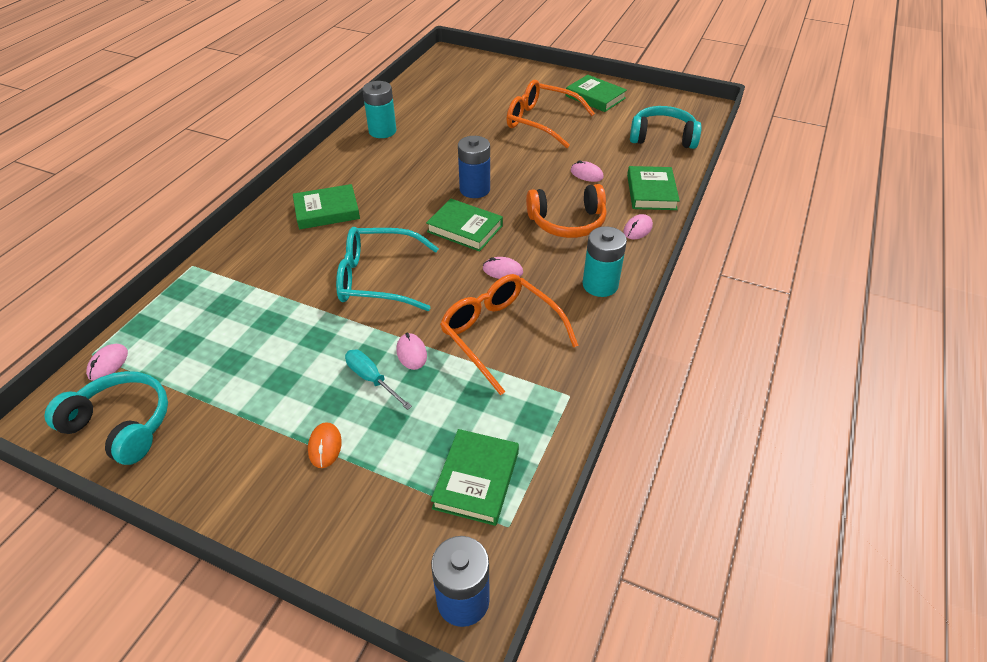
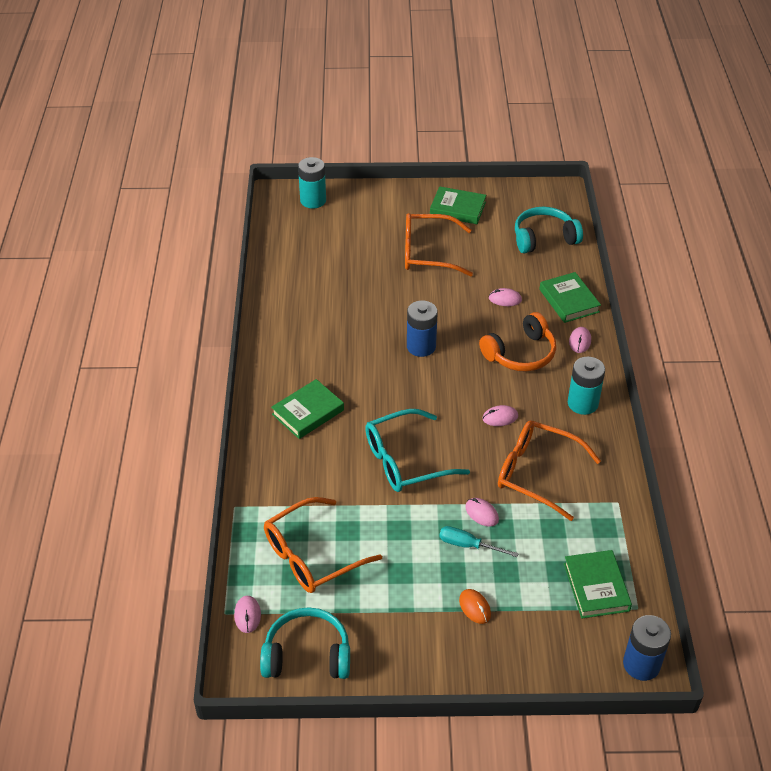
camera: 25 degrees left, 0 degrees up
(215, 332) = (311, 556): none -> orange glasses
(382, 131) = (288, 309): turquoise battery -> turquoise battery (313, 200)
(465, 229) = (441, 389): green book -> none

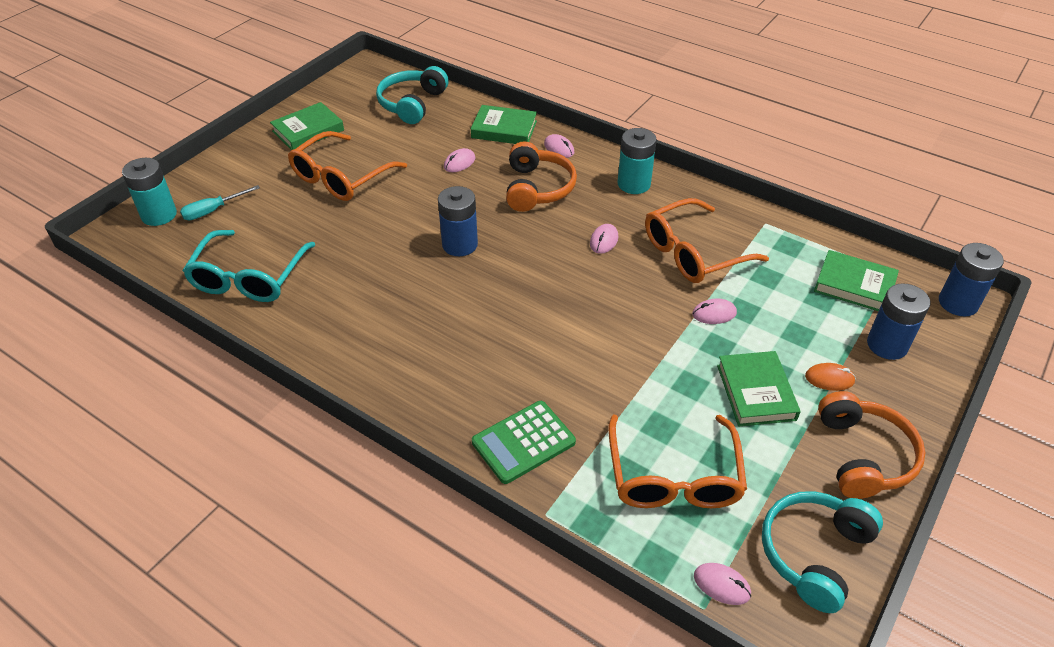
camera: 55 degrees left, 0 degrees up
(279, 469) = (523, 442): none -> green calculator
(308, 412) = (463, 375): green book -> green book (756, 392)
(405, 461) = (601, 333): turquoise glasses -> turquoise glasses (249, 278)
(415, 654) = (863, 455): none -> orange headphones
(468, 545) = (747, 343): turquoise screwdriver -> turquoise screwdriver (213, 211)
(544, 631) = (887, 345): none -> blue battery

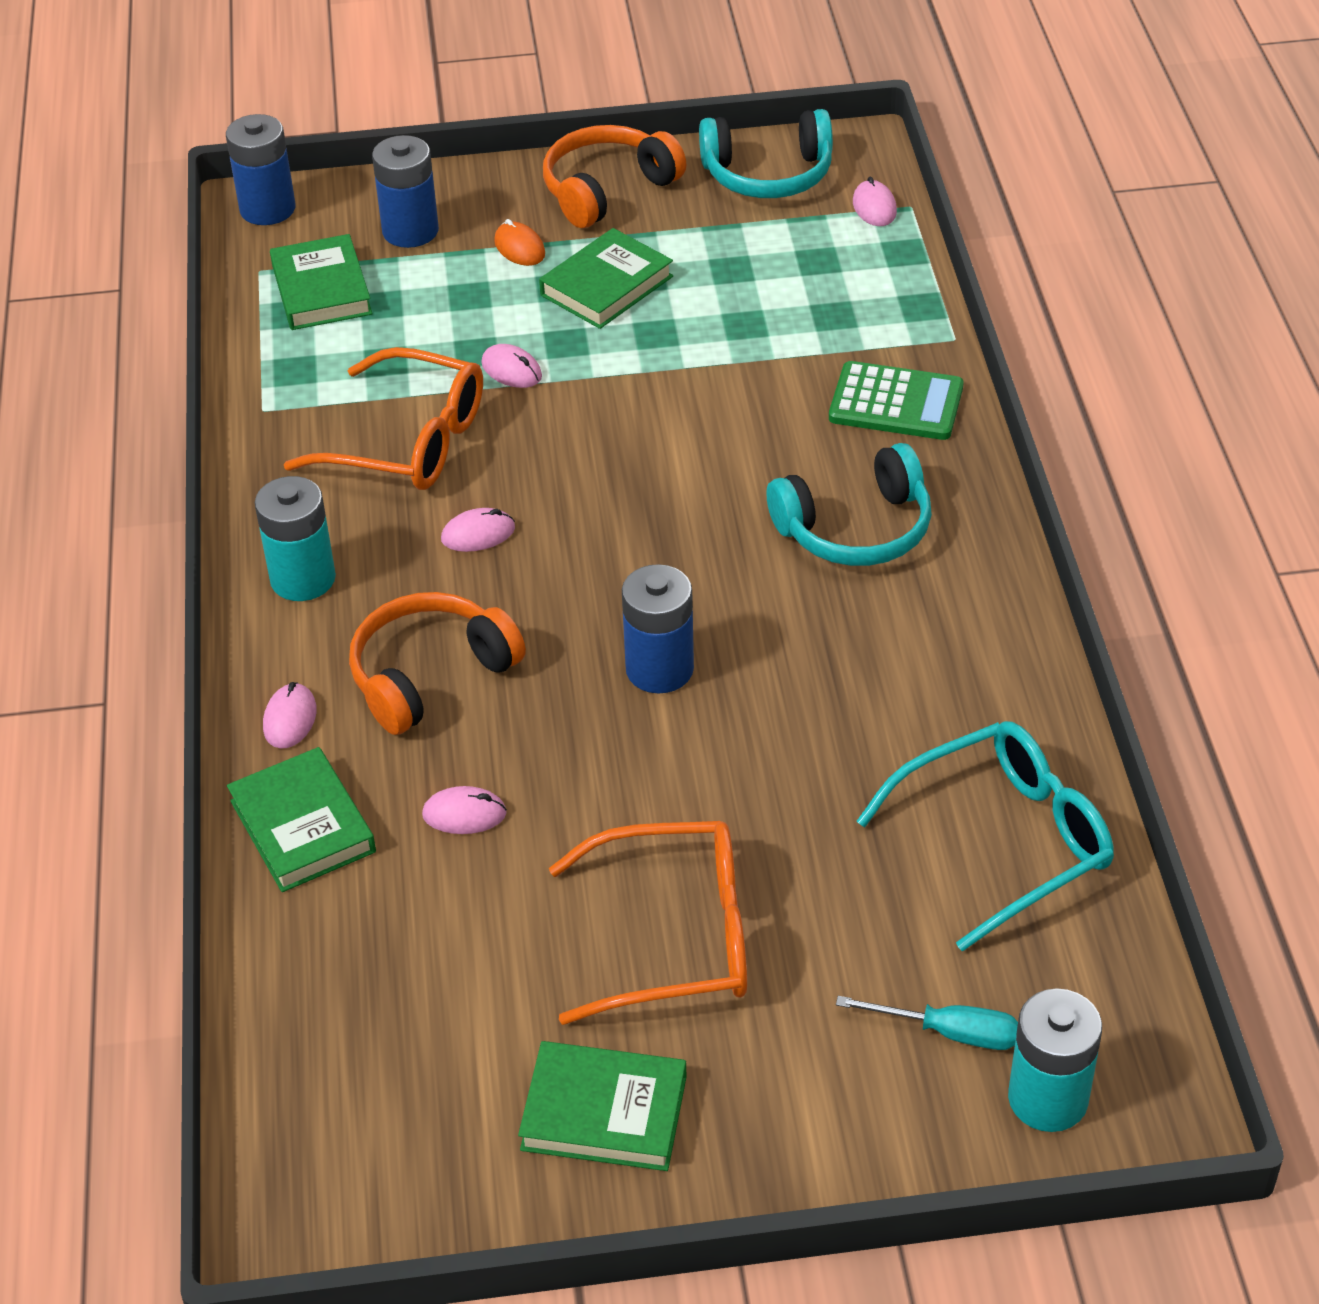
camera: 130 degrees left, 0 degrees up
(412, 104) = (350, 1025): turquoise headphones -> turquoise headphones (855, 529)
(673, 477) = (796, 286): orange glasses -> none

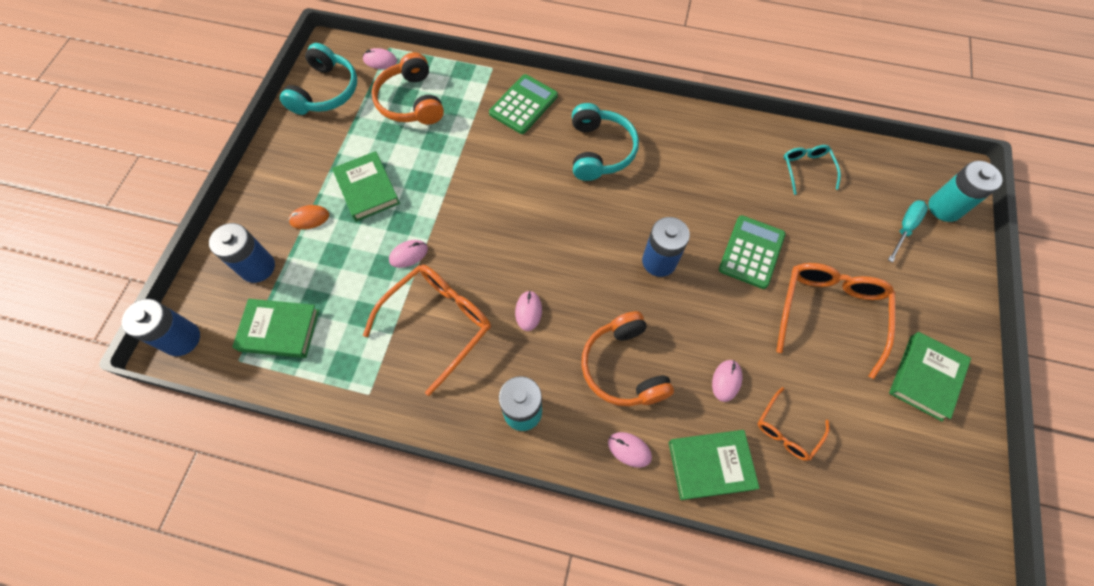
camera: 70 degrees left, 20 degrees up
(406, 916) = (787, 430): none -> orange glasses
(607, 189) = (288, 162): orange headphones -> orange headphones (411, 101)
(750, 794) = (751, 252): none -> green calculator
(1005, 841) = (806, 169): turquoise glasses -> turquoise glasses, size x0.54

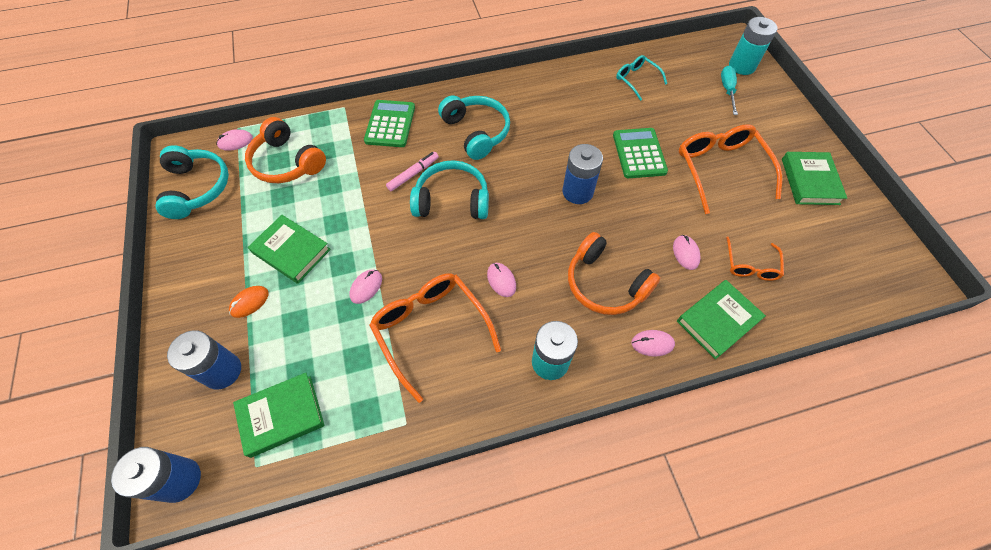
camera: 30 degrees left, 5 degrees down
(438, 323) = (430, 329): orange glasses -> orange glasses turned 45 degrees counterclockwise
(514, 166) = (413, 174): none -> pink marker
(533, 210) = (452, 200): none -> turquoise headphones

